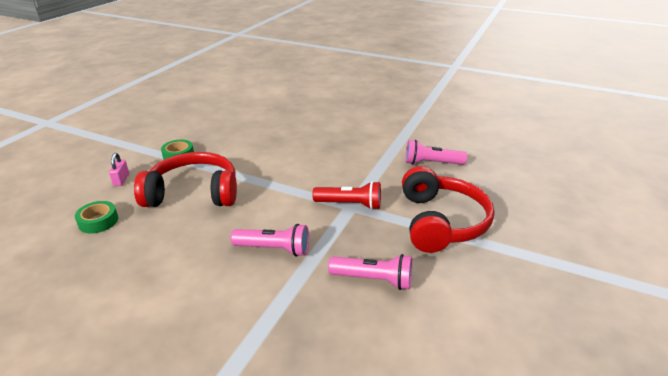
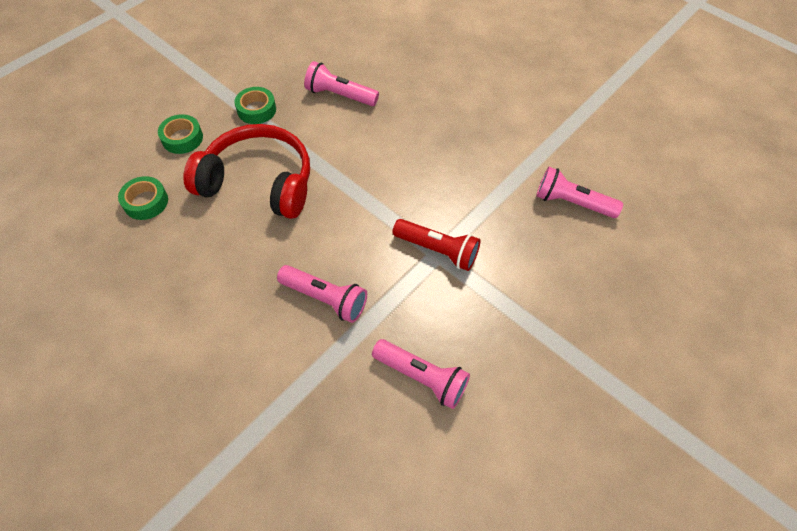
camera: 15 degrees right, 25 degrees up
(121, 180) = (182, 138): pink padlock -> green tape
(241, 138) = (340, 95): none -> pink flashlight
(441, 222) = (539, 310): red headphones -> none

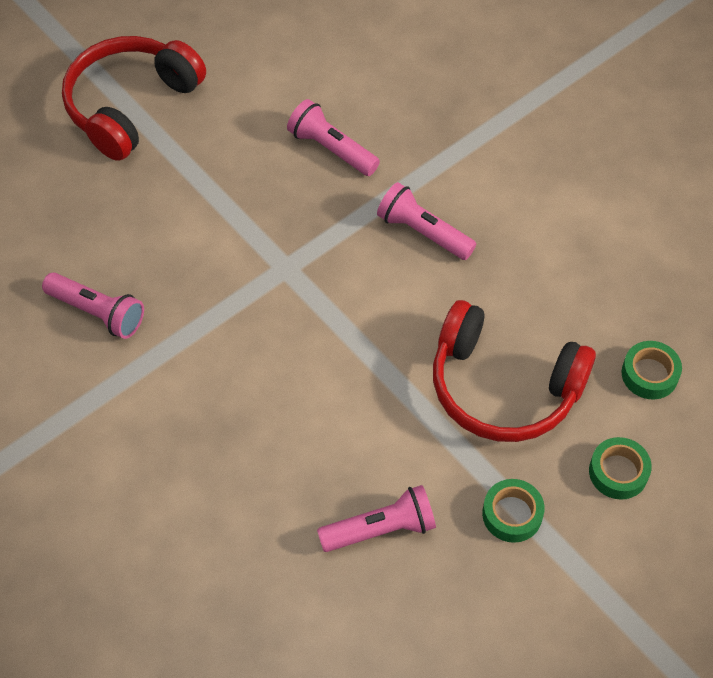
camera: 170 degrees left, 0 degrees up
(340, 95) = (381, 529): pink flashlight -> pink flashlight turned 45 degrees counterclockwise
(437, 250) = (285, 271): red flashlight -> none
(636, 405) = (131, 105): none -> red headphones

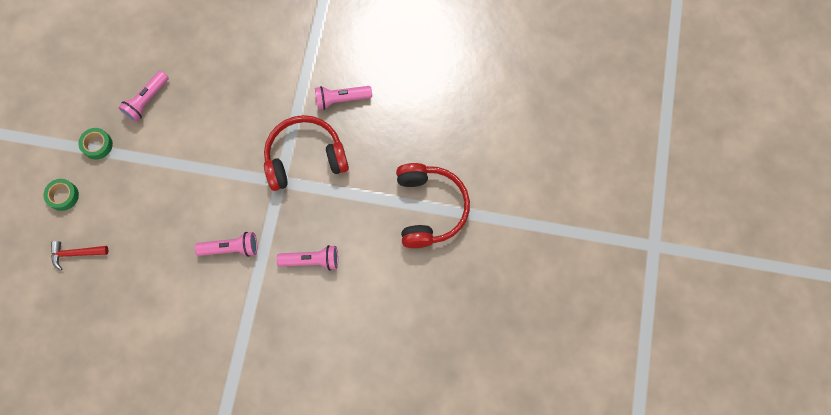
camera: 140 degrees right, 15 degrees up
(503, 387) = (138, 198): red headphones -> red headphones (305, 157)
(649, 374) = (76, 253): green tape -> red hammer

